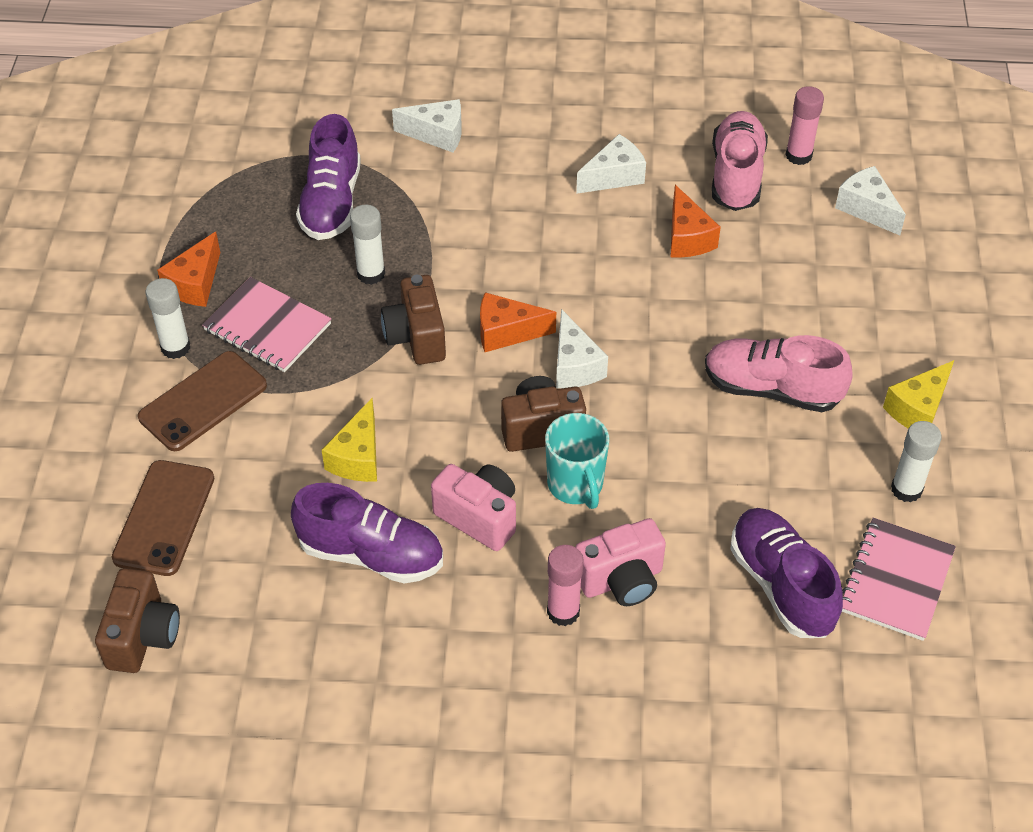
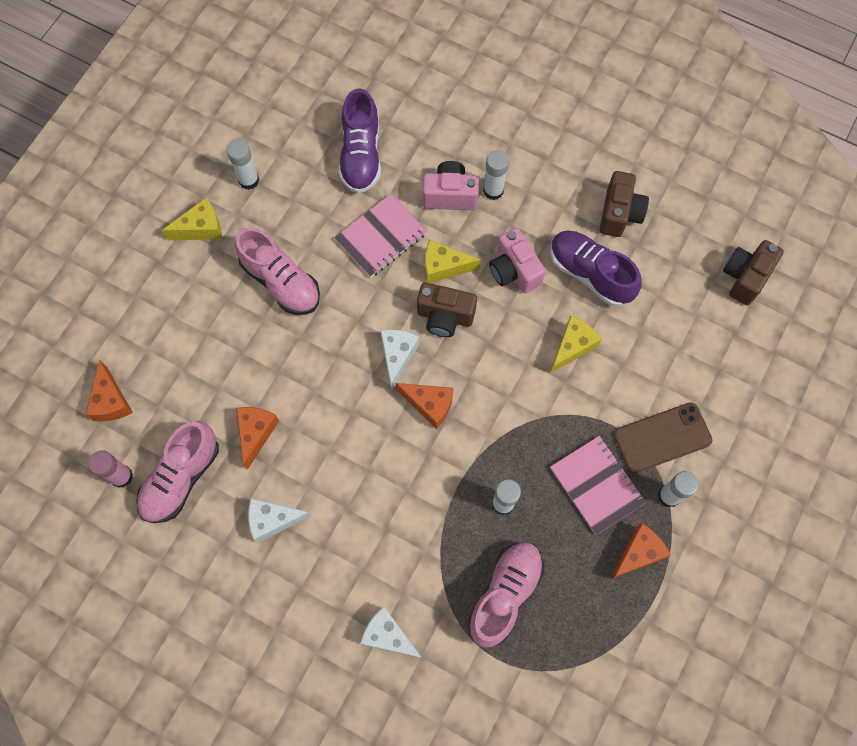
camera: 155 degrees left, 20 degrees up
(164, 518) = (712, 354): brown phone -> none
(331, 203) = (504, 594): purple shoe -> pink shoe
(416, 337) = (494, 428): brown camera -> brown camera (619, 213)
(563, 612) = (493, 191): pink glue stick -> white glue stick
(576, 485) = (444, 267): turquoise mug -> yellow cheese
(866, 209) = (111, 401): white cheese -> orange cheese
(896, 581) = (296, 130): pink notebook -> pink notebook (381, 237)

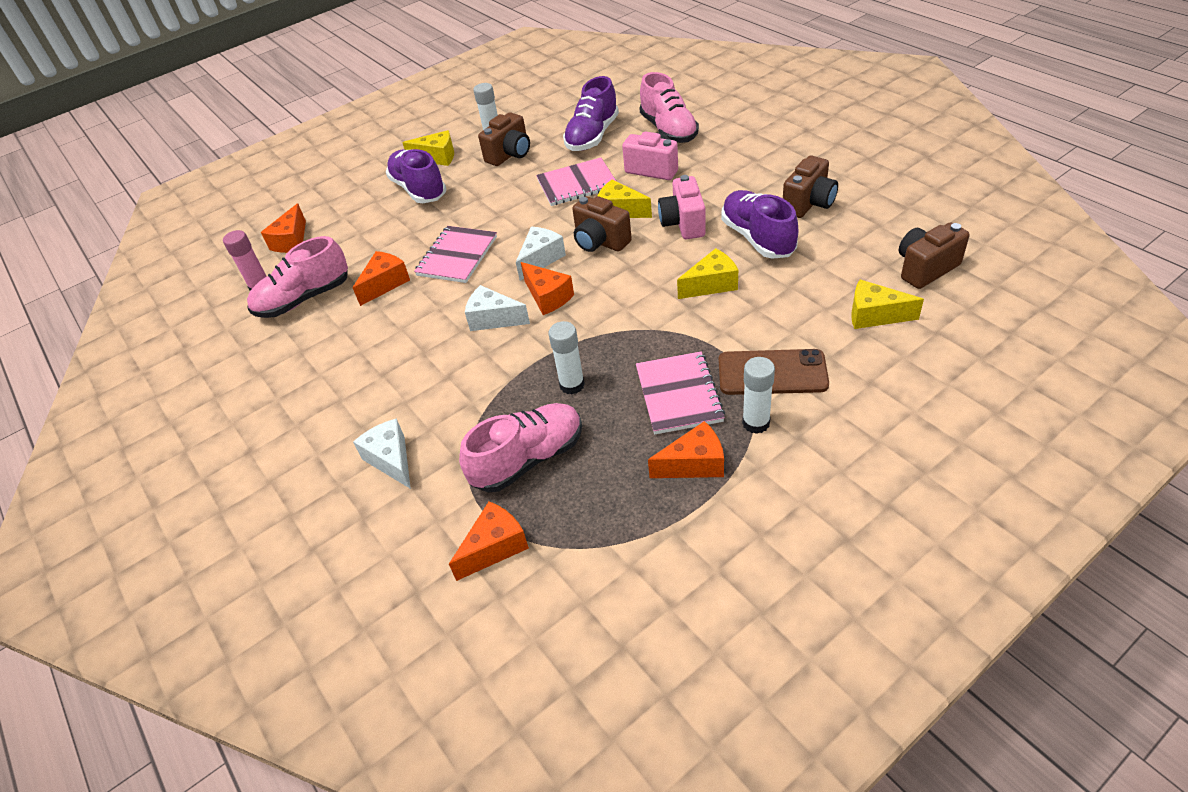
camera: 30 degrees right, 25 degrees down
(210, 285) = (419, 189): none -> purple shoe
(273, 520) = (354, 345): white cheese -> white cheese (493, 319)
(281, 282) = (476, 196): pink shoe -> pink shoe (668, 130)
(283, 205) = (510, 155): none -> brown camera
(310, 375) = (457, 256): none -> pink notebook
(493, 191) = (694, 172): white glue stick -> none
(521, 687) = (494, 547): none -> orange cheese
(721, 347) = (874, 315): none -> yellow cheese

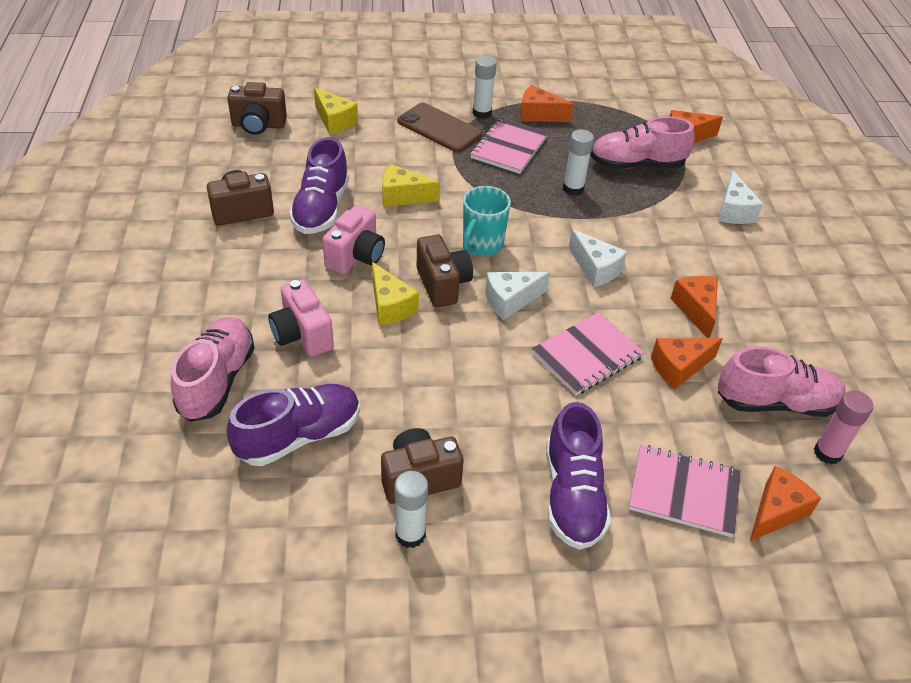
camera: 155 degrees left, 0 degrees up
(437, 157) = (512, 549): yellow cheese -> none
(548, 297) = (535, 261): orange cheese -> orange cheese (696, 310)
(577, 184) = (393, 369): pink notebook -> pink notebook (683, 492)
(602, 284) = (482, 245): none -> turquoise mug

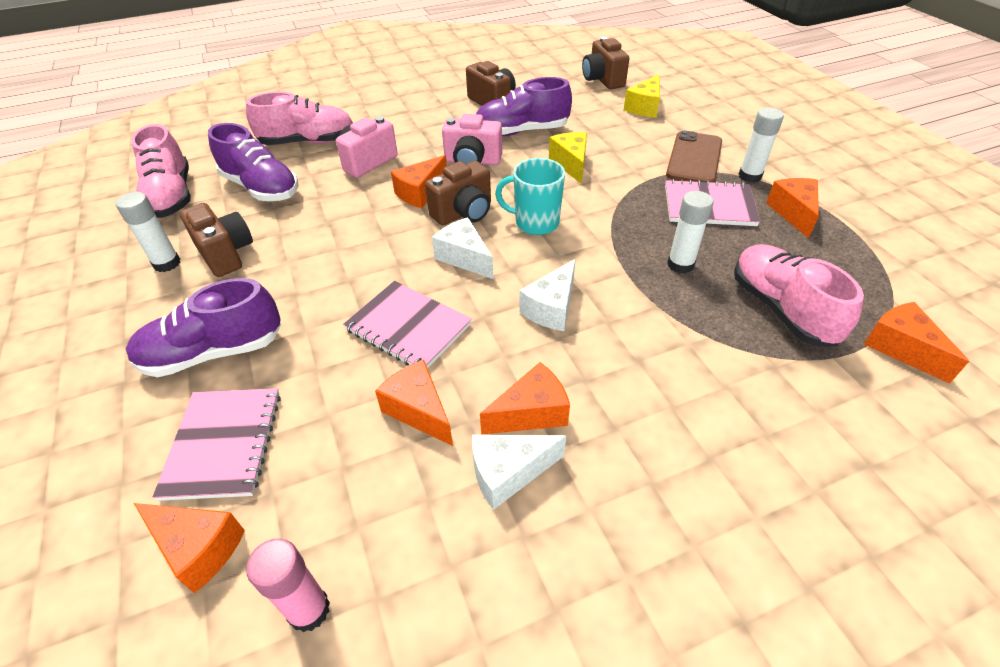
camera: 75 degrees right, 0 degrees up
(390, 306) = (420, 193): yellow cheese -> orange cheese
(733, 211) = (775, 428): white cheese -> white cheese (508, 473)
(775, 402) = (390, 528): pink shoe -> pink shoe (171, 196)

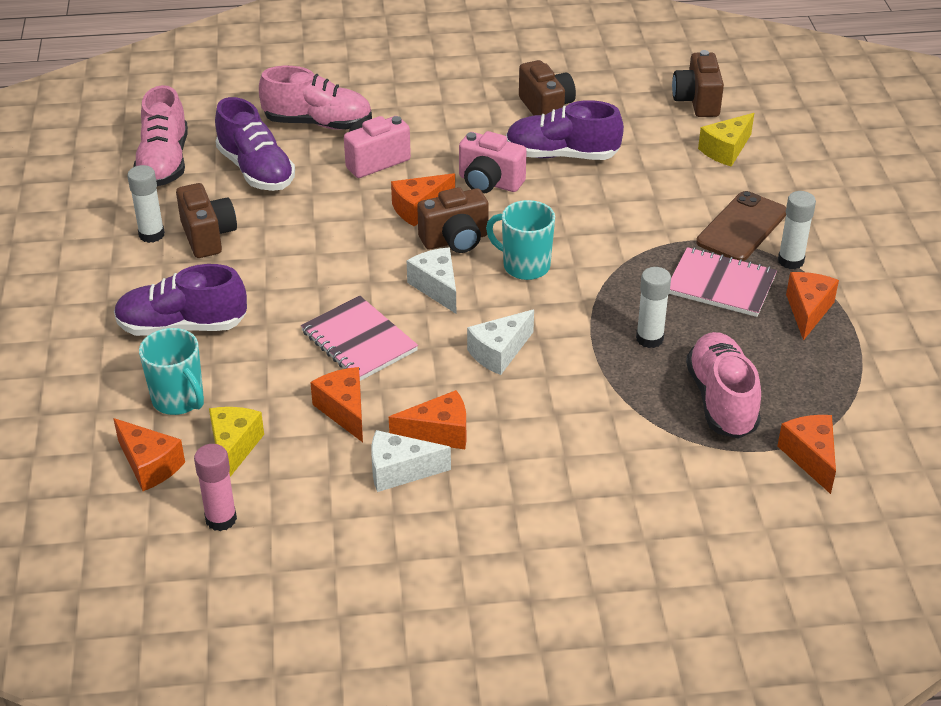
camera: 15 degrees right, 5 degrees down
(223, 444) = (179, 400): pink notebook -> turquoise mug
(571, 164) = (597, 207): yellow cheese -> yellow cheese (233, 448)

